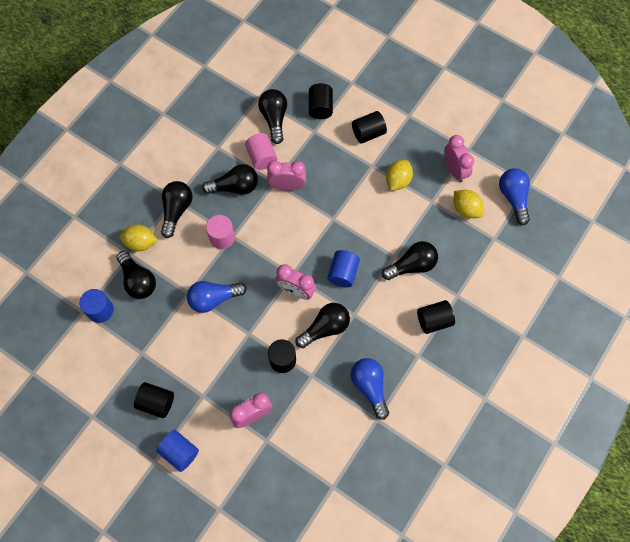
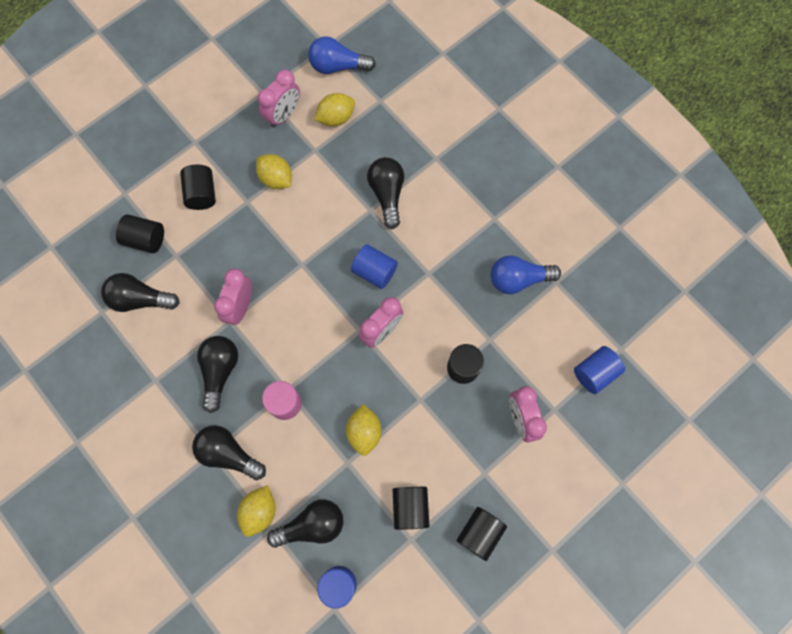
camera: 75 degrees left, 5 degrees up
(179, 452) = (547, 516): blue cylinder -> blue cylinder (594, 373)
(214, 299) = (364, 432): blue light bulb -> yellow lemon
(262, 157) = (189, 328): pink cylinder -> none
(325, 328) = (437, 309): black light bulb -> none
(434, 320) = (459, 190): black cylinder -> black cylinder (410, 508)
(454, 170) = (283, 115): pink clock -> pink clock turned 135 degrees clockwise

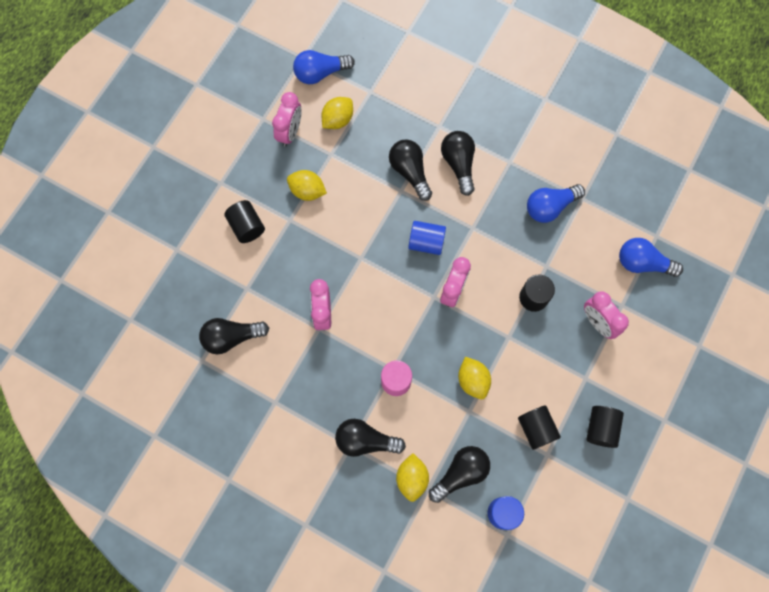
camera: 20 degrees left, 0 degrees up
(145, 239) = (213, 284): black cylinder -> none
(220, 371) = (328, 374): black light bulb -> black light bulb (459, 164)
(594, 373) = (643, 263): blue cylinder -> blue light bulb

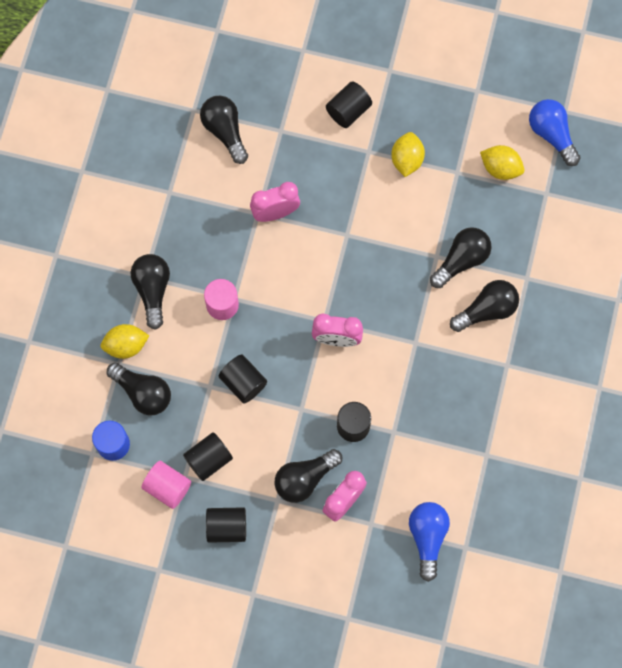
camera: 75 degrees right, 0 degrees up
(290, 132) = (470, 123): pink clock -> none
(426, 242) = (384, 297): blue cylinder -> none
(473, 380) = (243, 382): yellow lemon -> black cylinder
(550, 207) = (465, 421): blue light bulb -> none
(554, 472) = (167, 487): none -> pink cylinder
(571, 350) = (305, 478): none -> black light bulb

